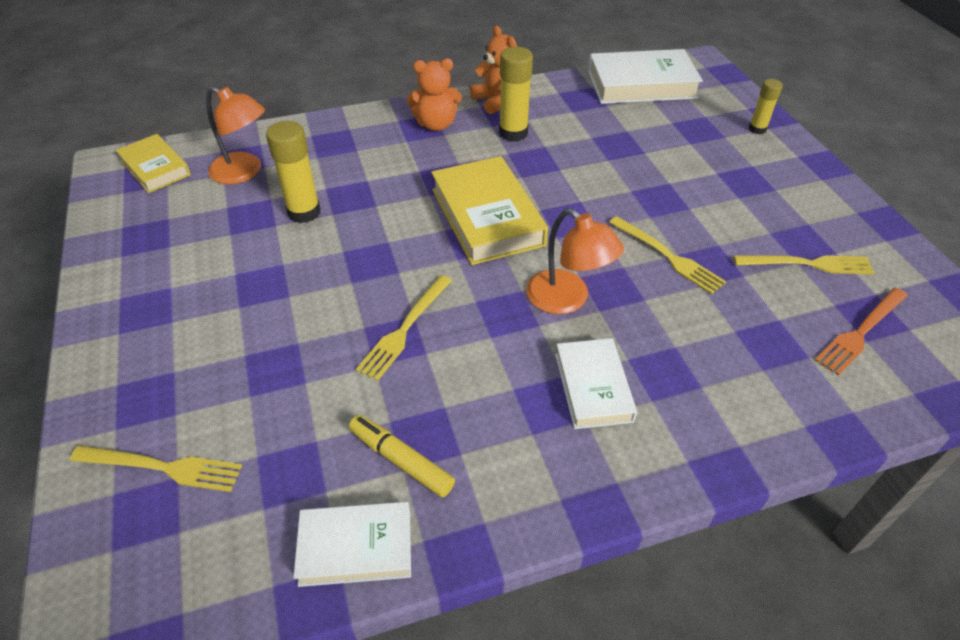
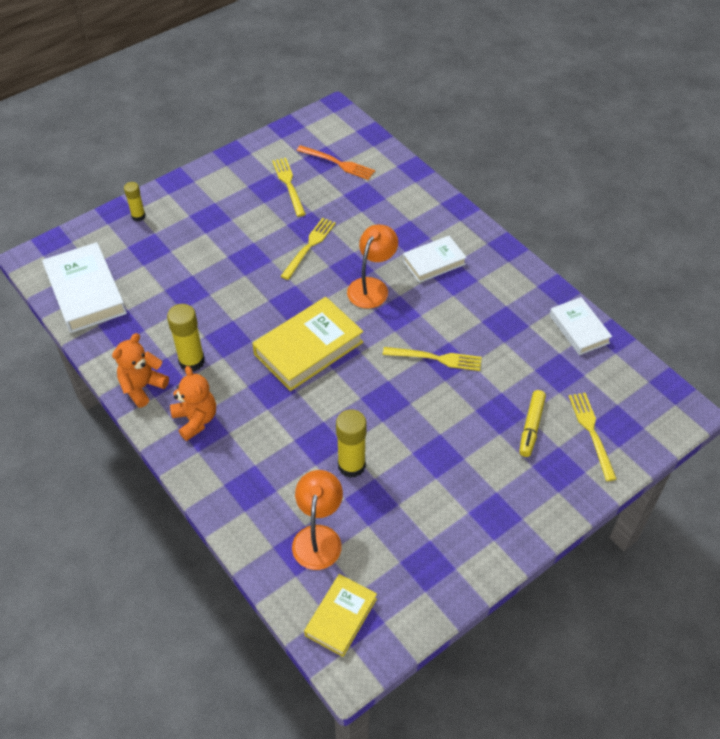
camera: 110 degrees left, 5 degrees up
(401, 460) = (524, 328): yellow marker -> yellow marker (531, 427)

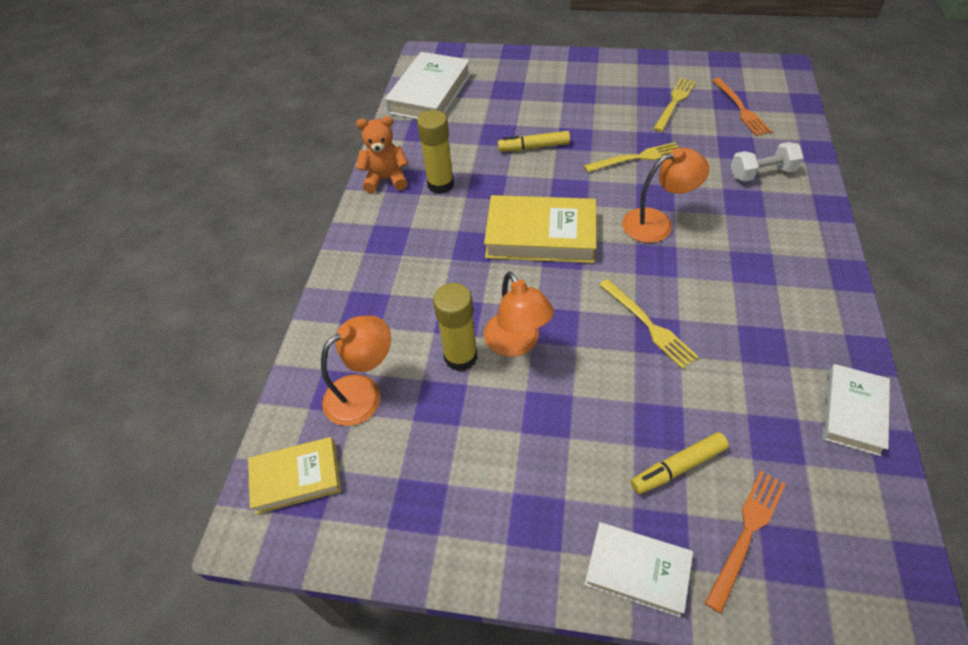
camera: 50 degrees right, 0 degrees up
(138, 216) = (527, 64): yellow glue stick -> none
(196, 420) = (391, 228): orange teddy bear -> none
(227, 285) = (533, 147): none -> yellow marker
(375, 430) = (516, 344): none -> orange lamp
(398, 207) = (761, 173): none -> white dumbbell
(434, 262) = (745, 240): white book -> white book (637, 570)
(591, 432) = (746, 533): yellow fork -> orange fork

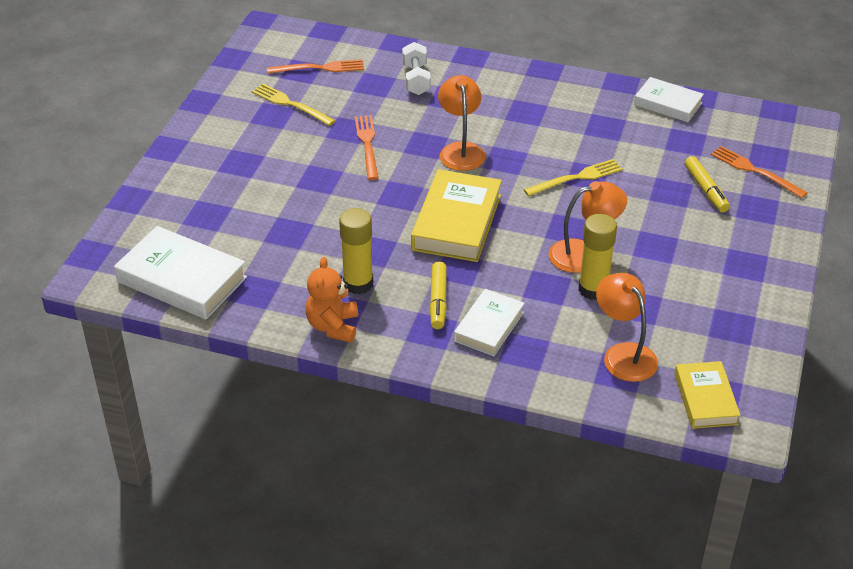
camera: 85 degrees left, 10 degrees down
(533, 147) = (322, 209): yellow marker -> yellow marker (438, 301)
(637, 158) = (367, 144): yellow fork -> orange fork
(637, 570) = (780, 223): white book -> white book (489, 326)

